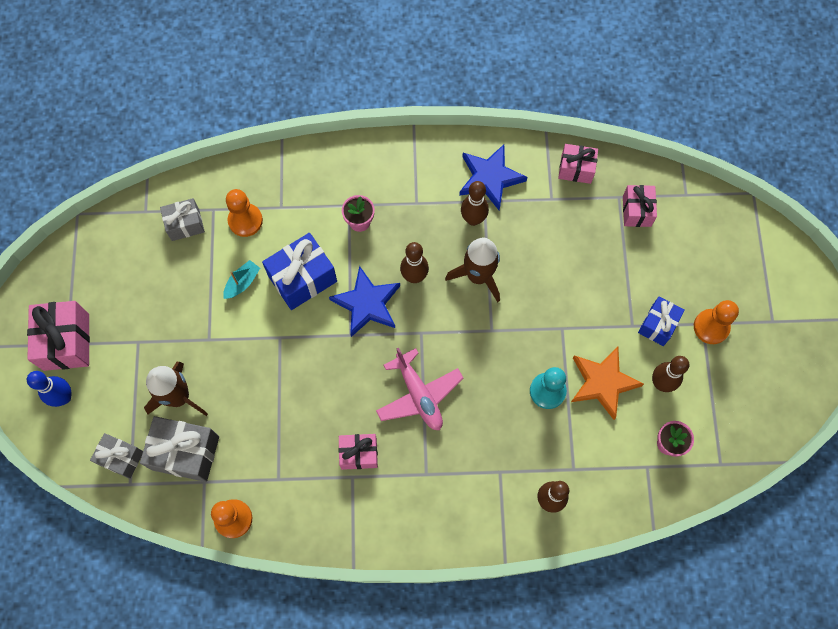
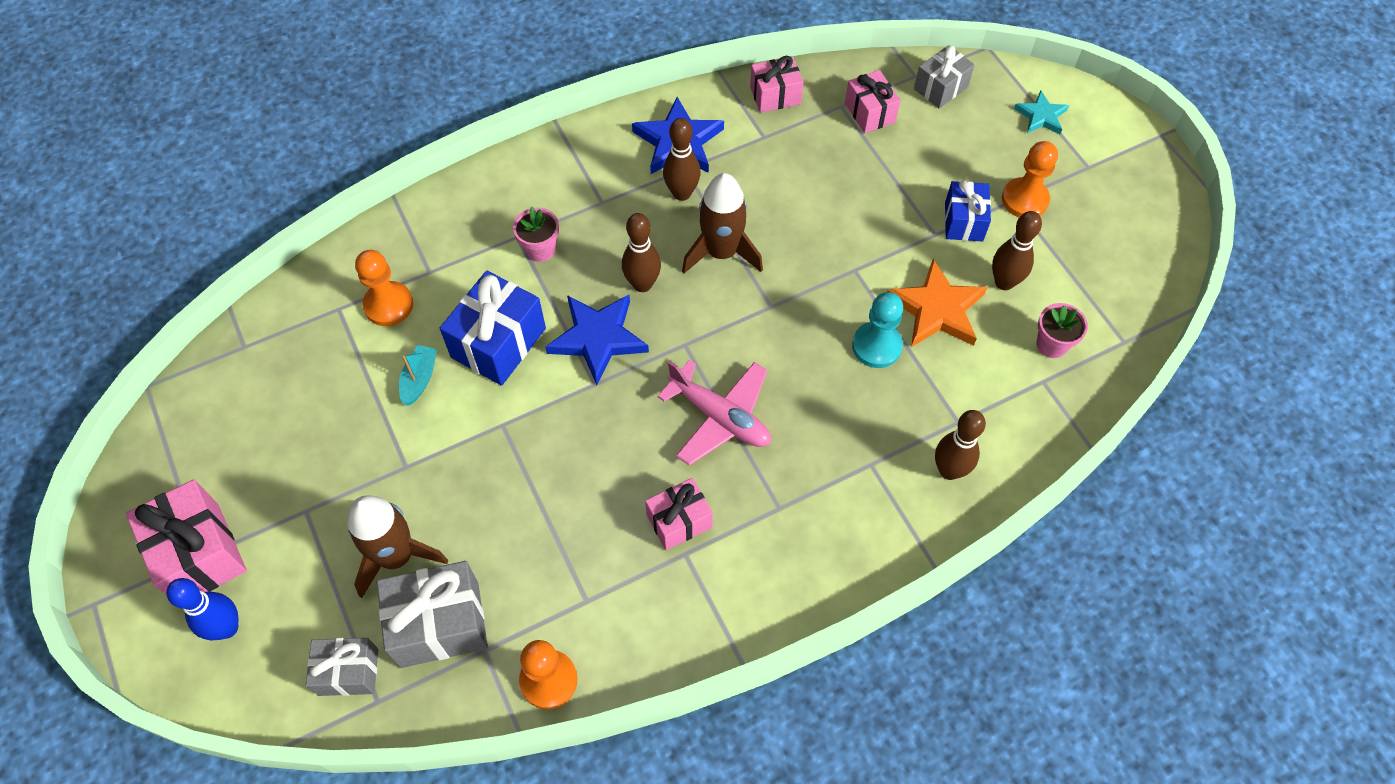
camera: 25 degrees left, 10 degrees down
(185, 224) = (307, 341): grey gift -> grey gift (940, 88)
(761, 266) = (1041, 116): none -> turquoise star

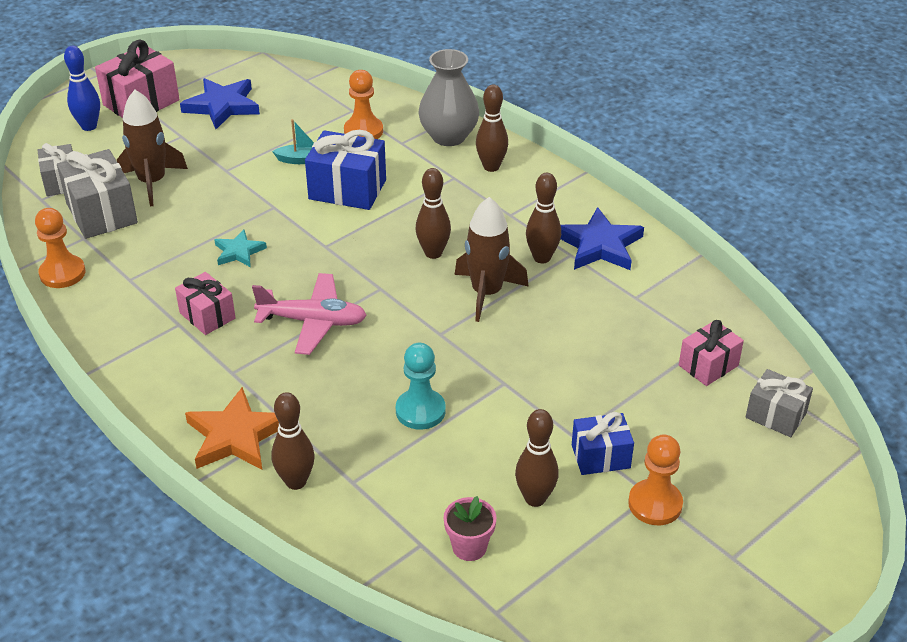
camera: 75 degrees right, 20 degrees down
(437, 223) = (449, 136): none -> grey vase
(512, 198) = (491, 167): none -> brown bowling pin
(540, 249) = (446, 192): pink flower pot -> none
(598, 338) = (369, 239): blue star -> blue star (222, 106)
(720, 417) = (313, 321): pink plane -> pink plane turned 105 degrees counterclockwise
(775, 95) = (691, 296): pink gift -> none
(937, 309) = (480, 449): orange star -> orange star (236, 436)
(1041, 116) = (785, 506): turquoise star -> turquoise star (239, 252)

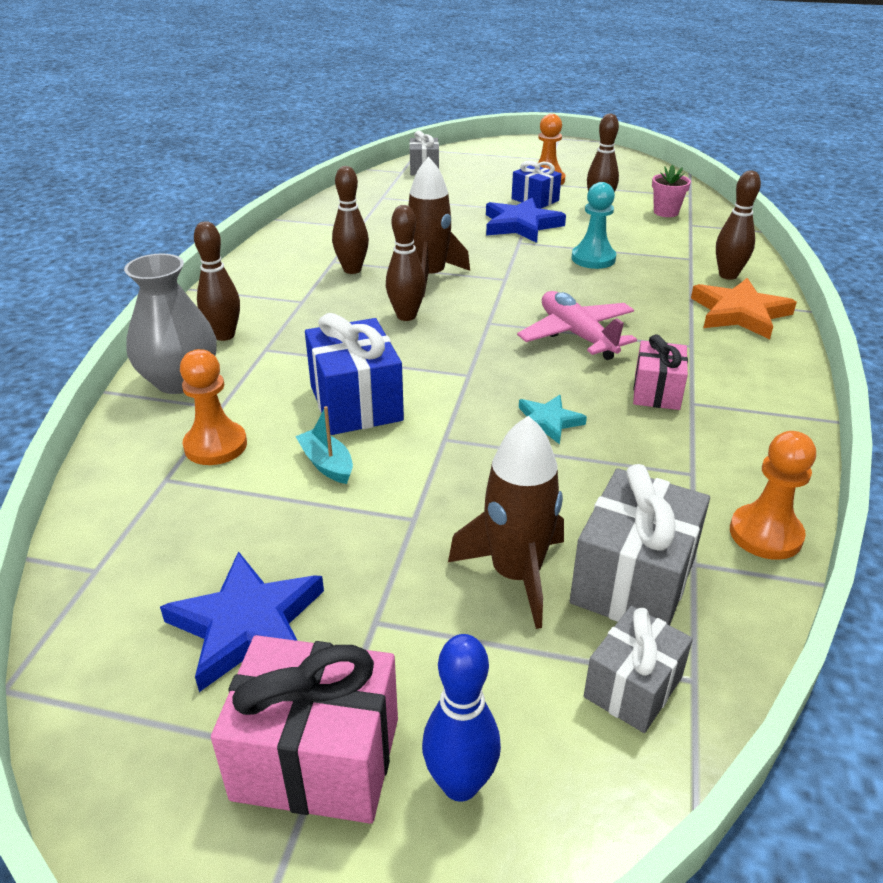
camera: 125 degrees left, 5 degrees down
(599, 245) = (306, 253): blue star -> blue star (521, 225)
(708, 365) = (404, 192): pink gift -> none

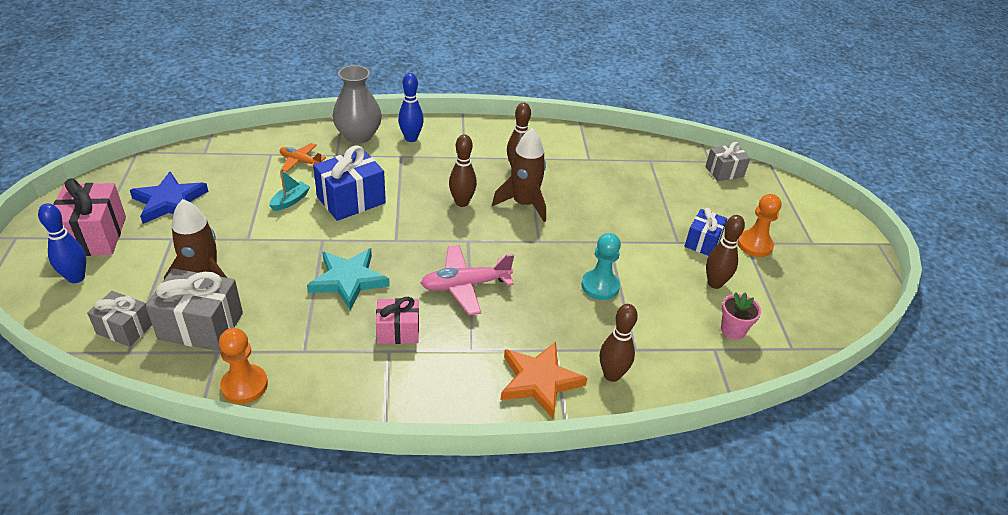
camera: 70 degrees right, 5 degrees up
(215, 445) = (300, 162): orange pawn -> orange plane
(224, 335) = (411, 138): brown bowling pin -> blue bowling pin
(521, 225) = (642, 239): blue star -> none
(547, 422) = (348, 280): turquoise star -> turquoise star, size x1.71
(577, 335) = (465, 285): pink plane -> pink plane turned 150 degrees counterclockwise

